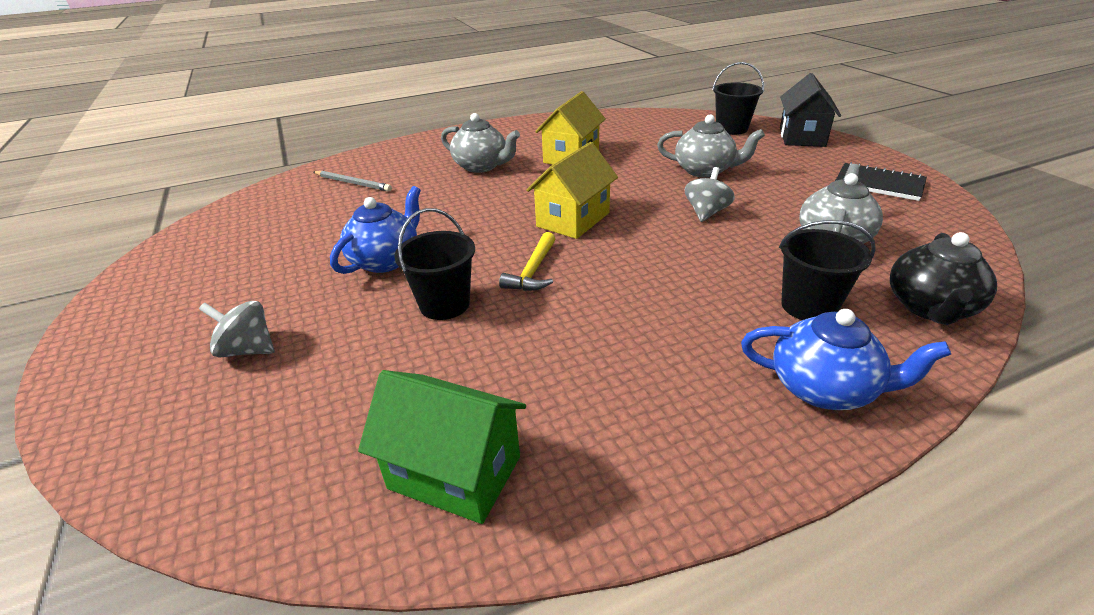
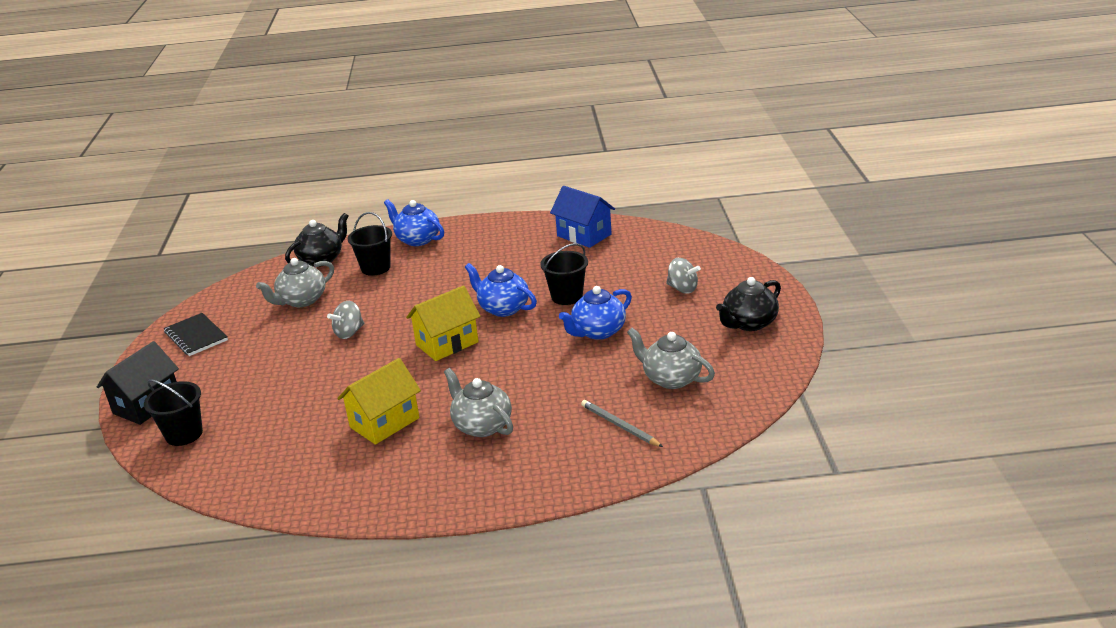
camera: 160 degrees left, 5 degrees down
(165, 303) = (749, 323): none -> black teapot
(455, 472) = (584, 235): green house -> blue house
(533, 271) = (503, 308): yellow hammer -> blue teapot
(704, 171) = (293, 376): grey teapot -> grey teapot (671, 379)

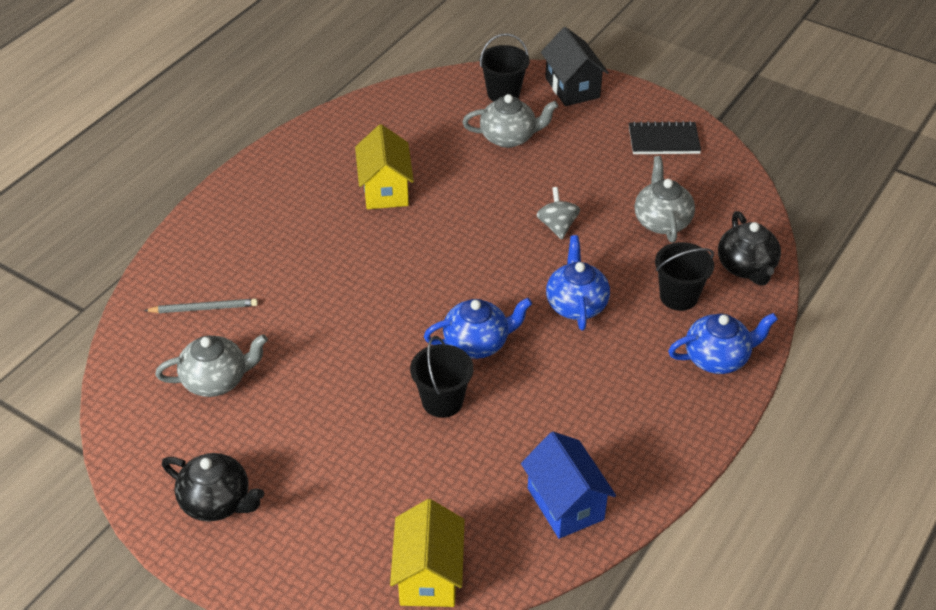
camera: 125 degrees right, 15 degrees up
(447, 343) = (459, 275): yellow house -> yellow house (428, 575)
(482, 425) = (311, 236): grey teapot -> grey teapot (509, 137)
(584, 235) = (565, 504): blue house -> blue house turned 75 degrees clockwise
(598, 332) = (350, 382): blue teapot -> blue teapot (576, 304)
(682, 289) = (342, 501): grey spinning top -> none
(749, 323) = (217, 502): black teapot -> black teapot turned 120 degrees clockwise

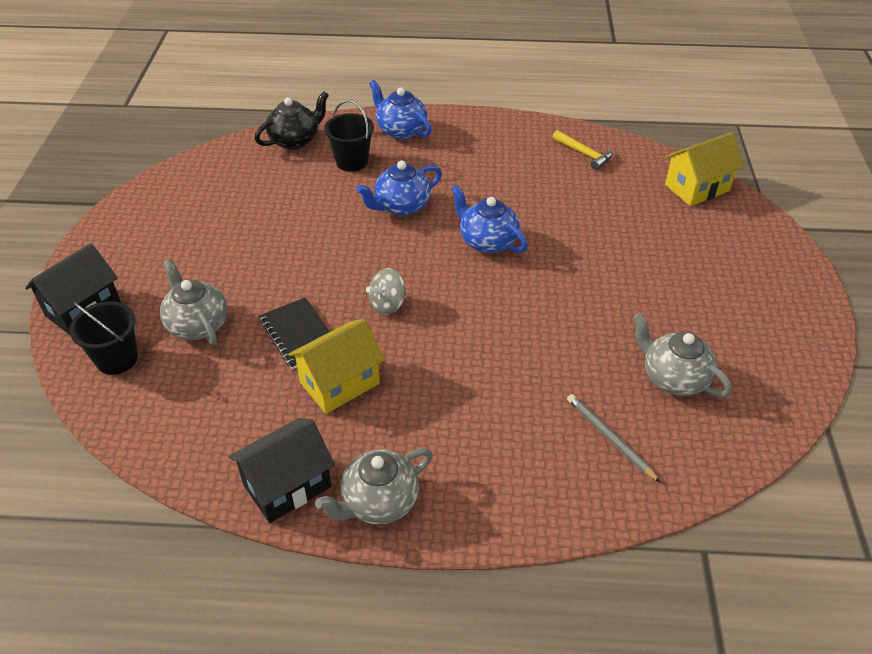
camera: 120 degrees left, 0 degrees up
(217, 502) = (768, 311): black teapot -> none
(320, 139) = (287, 486): none -> black house
(442, 401) = (560, 237): black bucket -> none
(557, 226) = (314, 247): grey spinning top -> grey spinning top (388, 305)
(565, 504) = (584, 154): blue house -> yellow hammer
(662, 221) = (267, 193): grey teapot -> grey teapot (378, 502)
(664, 140) = (148, 223): black notebook -> black notebook (299, 334)

